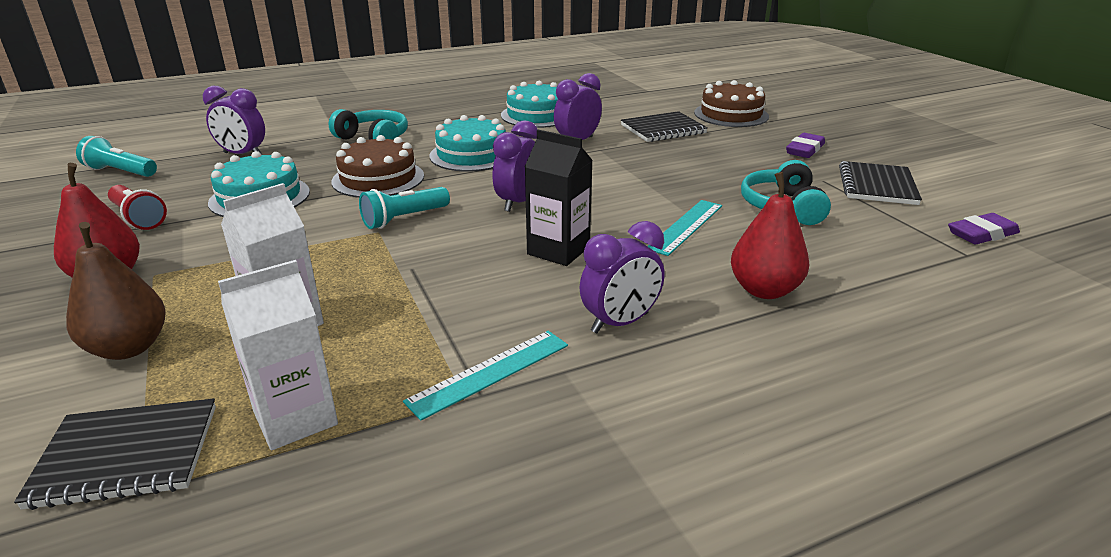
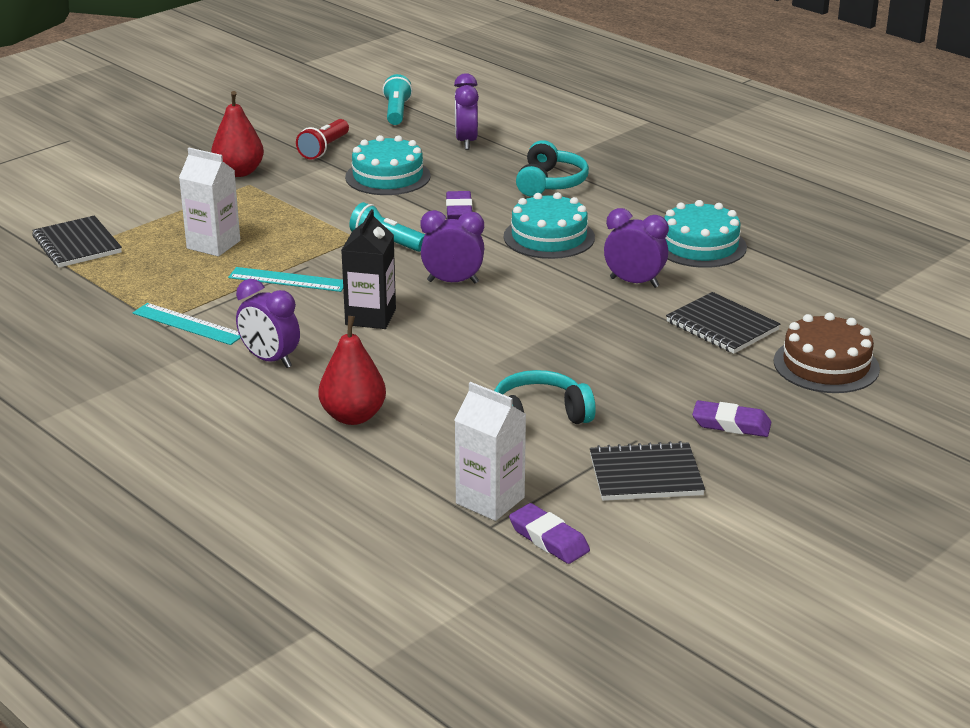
camera: 70 degrees right, 0 degrees up
(129, 348) = (166, 209): brown pear -> none
(295, 418) = (121, 277): white carton -> white carton (490, 500)
(378, 178) = (459, 210): brown cake -> purple eraser
(686, 226) = (455, 369): turquoise ruler -> turquoise ruler (288, 280)

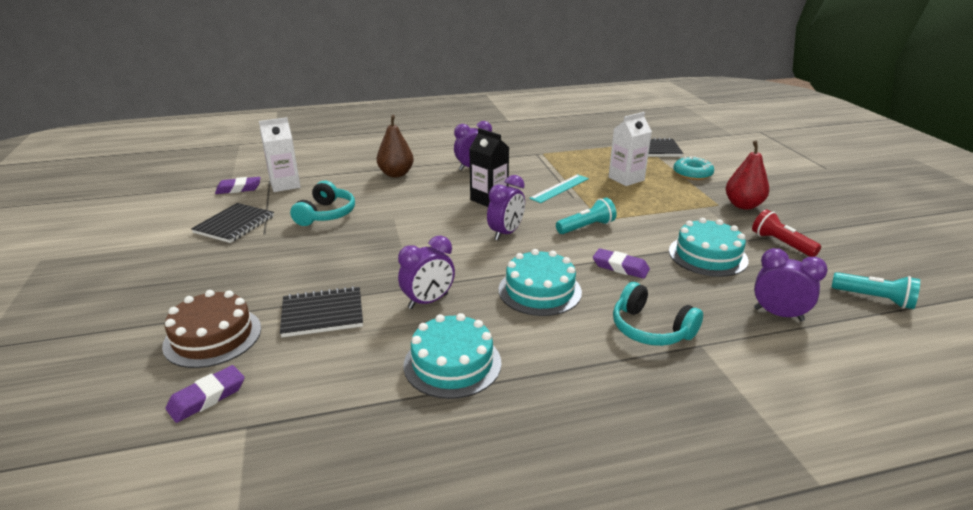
camera: 120 degrees right, 0 degrees up
(158, 208) = (692, 174): none -> turquoise donut
(188, 324) = (533, 158): turquoise ruler -> none
(353, 416) = (396, 174): red pear -> brown pear
(731, 424) = (225, 267): purple eraser -> purple eraser (207, 397)

